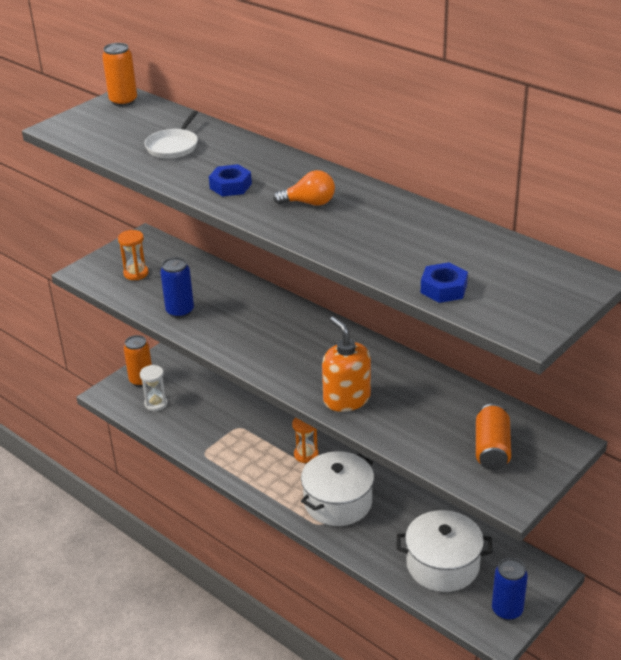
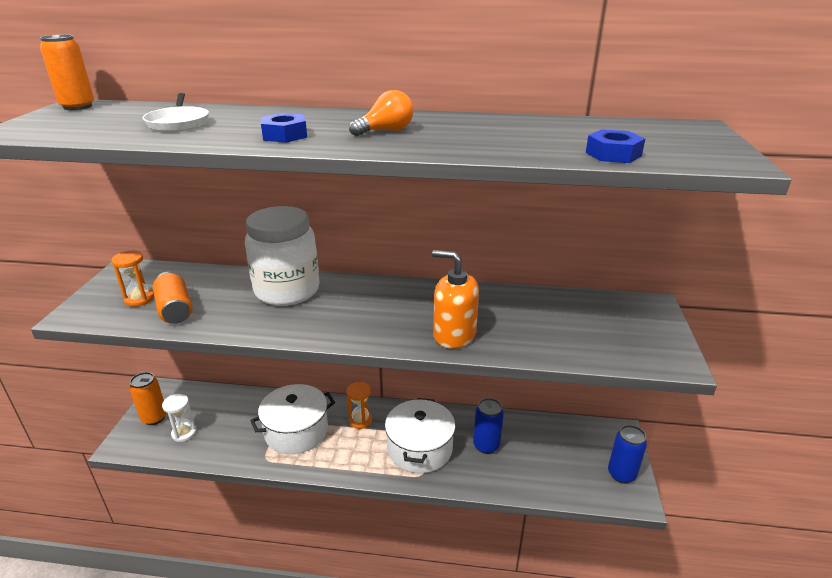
camera: 35 degrees left, 5 degrees down
(180, 311) = (217, 316): blue can -> blue can (486, 445)
(251, 305) = (287, 290): none -> white jar
(442, 565) = (544, 461): white pot -> white pot (296, 431)
(491, 449) = (611, 329): orange can -> orange can (175, 310)

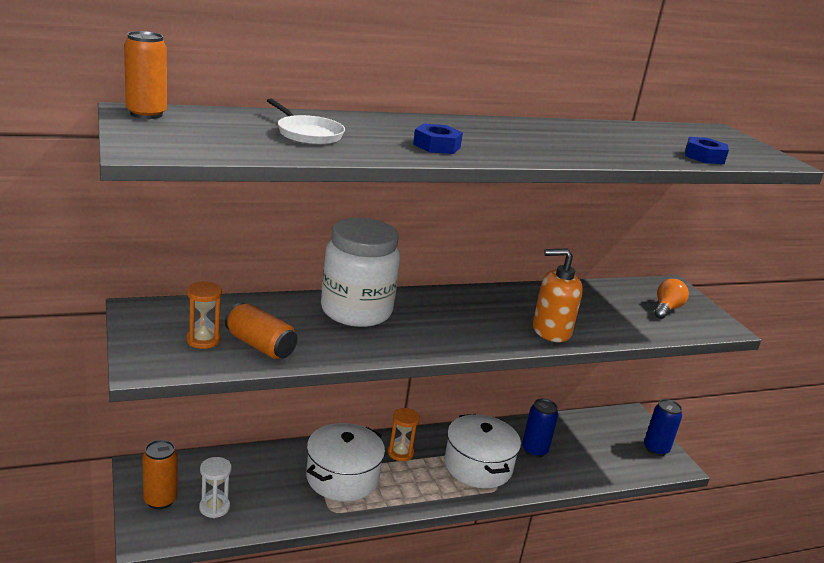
camera: 30 degrees left, 5 degrees down
(386, 131) = (513, 139): orange light bulb -> orange light bulb (666, 309)

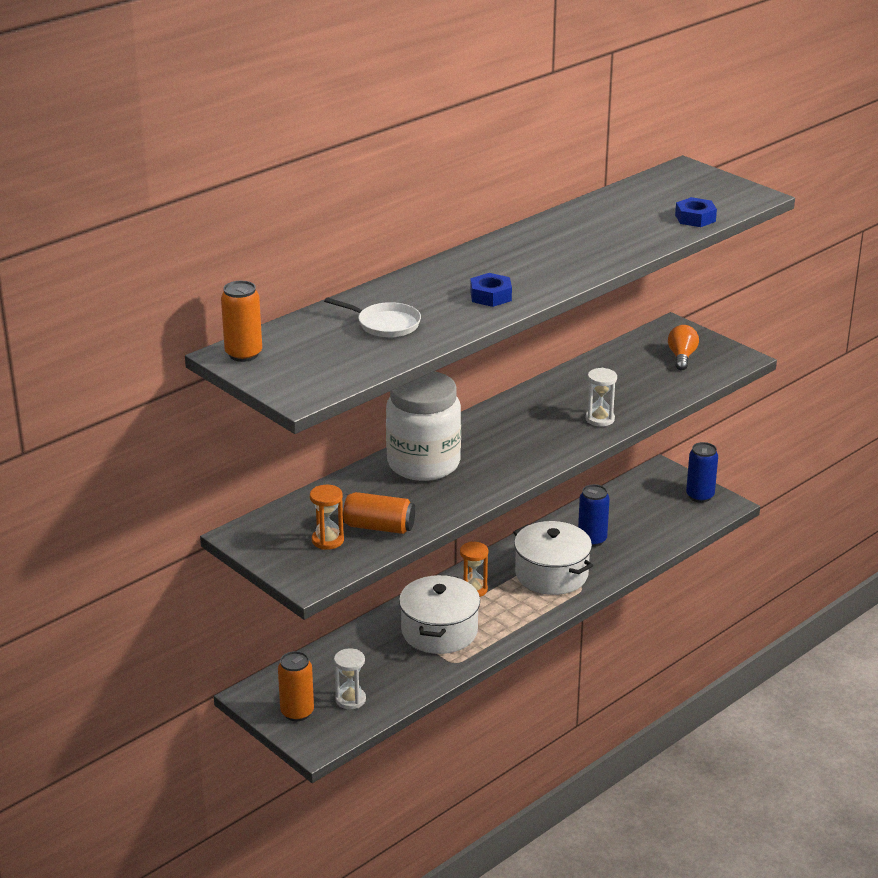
camera: 20 degrees left, 5 degrees up
(551, 330) = (600, 419): orange soap dispenser -> white hourglass

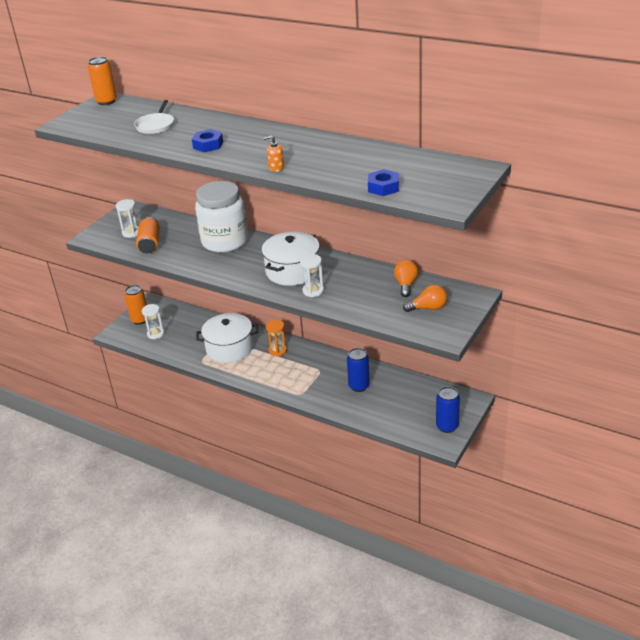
camera: 75 degrees right, 5 degrees up
(327, 540) = (131, 233): orange hourglass -> white hourglass
(551, 574) = (309, 377): white pot -> white pot (292, 271)
(597, 264) = (276, 167): none -> orange soap dispenser
(625, 360) = (406, 285): none -> orange light bulb

